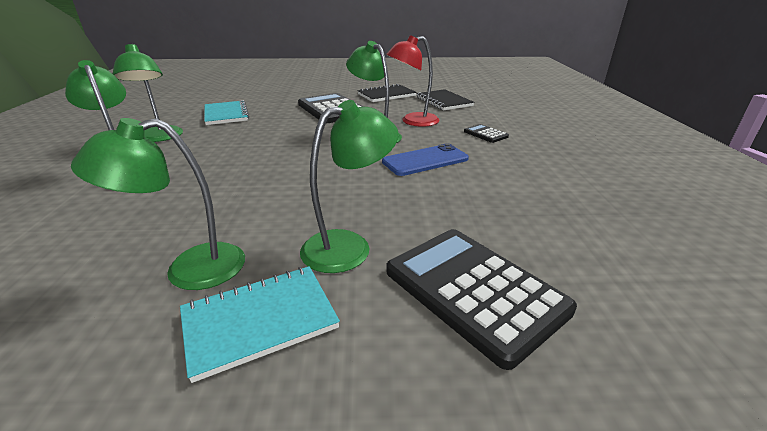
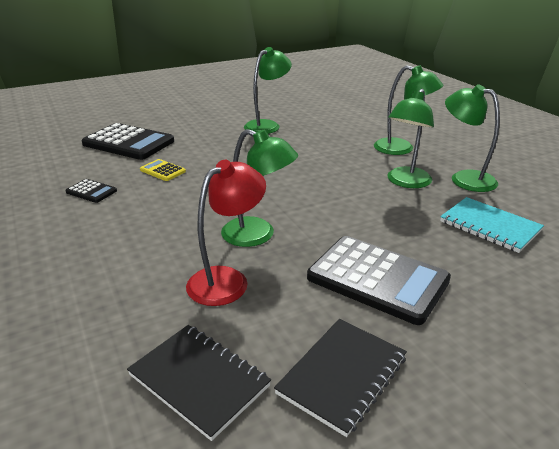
camera: 155 degrees right, 0 degrees up
(259, 320) = (216, 121): turquoise notebook -> none
(349, 246) = (200, 145): green lamp -> green lamp (406, 182)
(425, 160) = (179, 211): blue phone -> none
(427, 209) = (163, 171): none -> yellow calculator
(485, 134) = (110, 275): black calculator -> black calculator (91, 191)

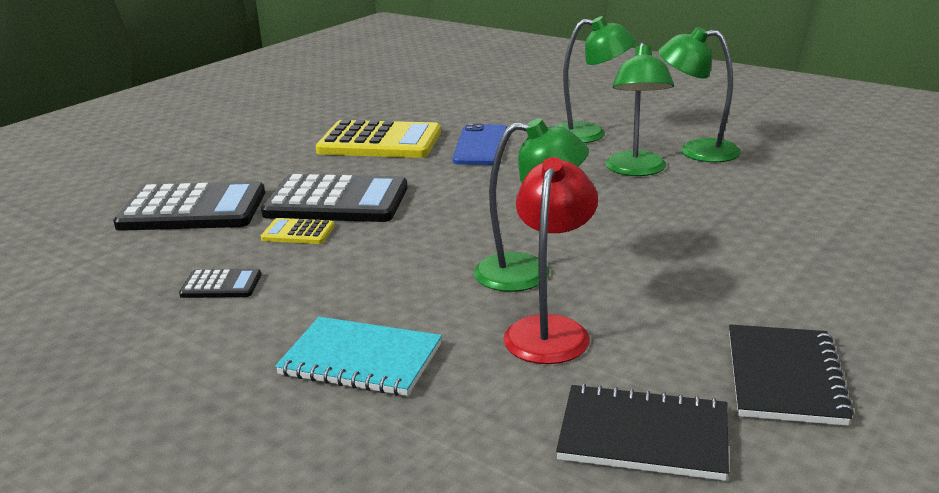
camera: 25 degrees left, 5 degrees down
(267, 125) = (379, 142): green lamp -> yellow calculator
(323, 141) = (481, 146): none -> blue phone
(377, 279) = (718, 278): black calculator -> black calculator (336, 201)
(489, 226) = (774, 194): turquoise notebook -> turquoise notebook (361, 360)

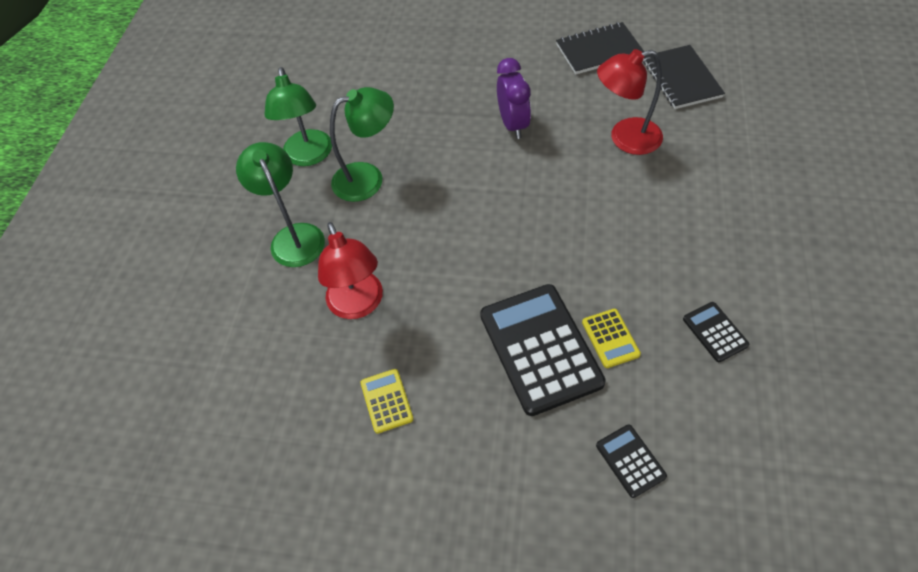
camera: 115 degrees left, 30 degrees up
(192, 209) = (630, 460): black calculator -> black calculator, size x0.46
(361, 360) = (720, 202): turquoise notebook -> none
(379, 142) = (387, 401): yellow calculator -> yellow calculator, size x0.46
(481, 146) = (358, 305): blue phone -> red lamp
(529, 273) = (570, 173): green lamp -> none
(653, 260) = (513, 124): none -> purple clock

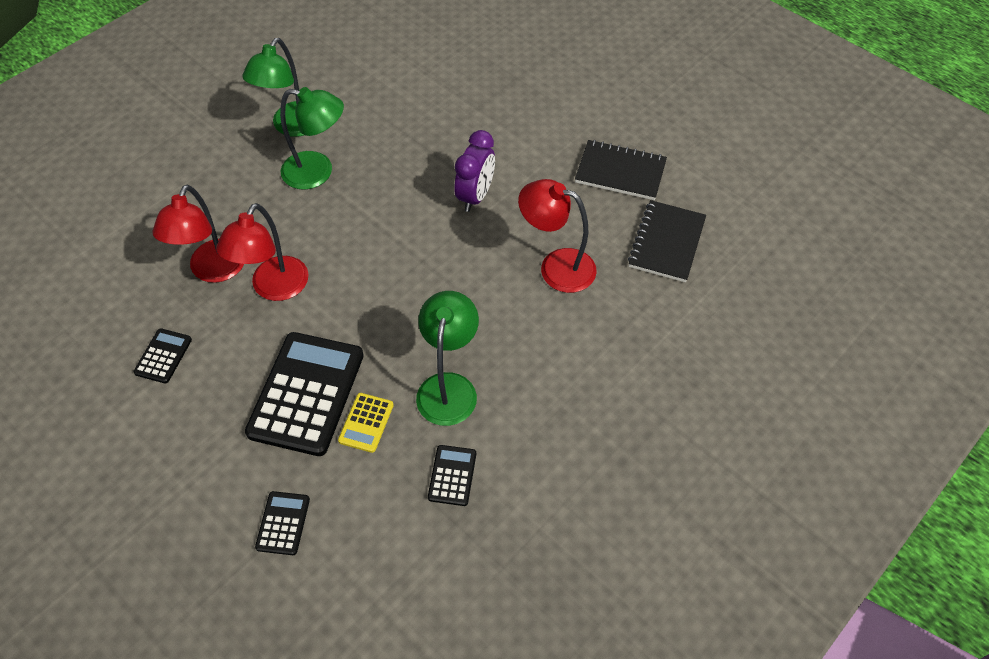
camera: 30 degrees right, 0 degrees up
(294, 236) = (220, 186): green lamp -> green lamp (449, 387)
(387, 401) = (163, 356): yellow calculator -> black calculator
(426, 286) = (274, 288): none -> red lamp

